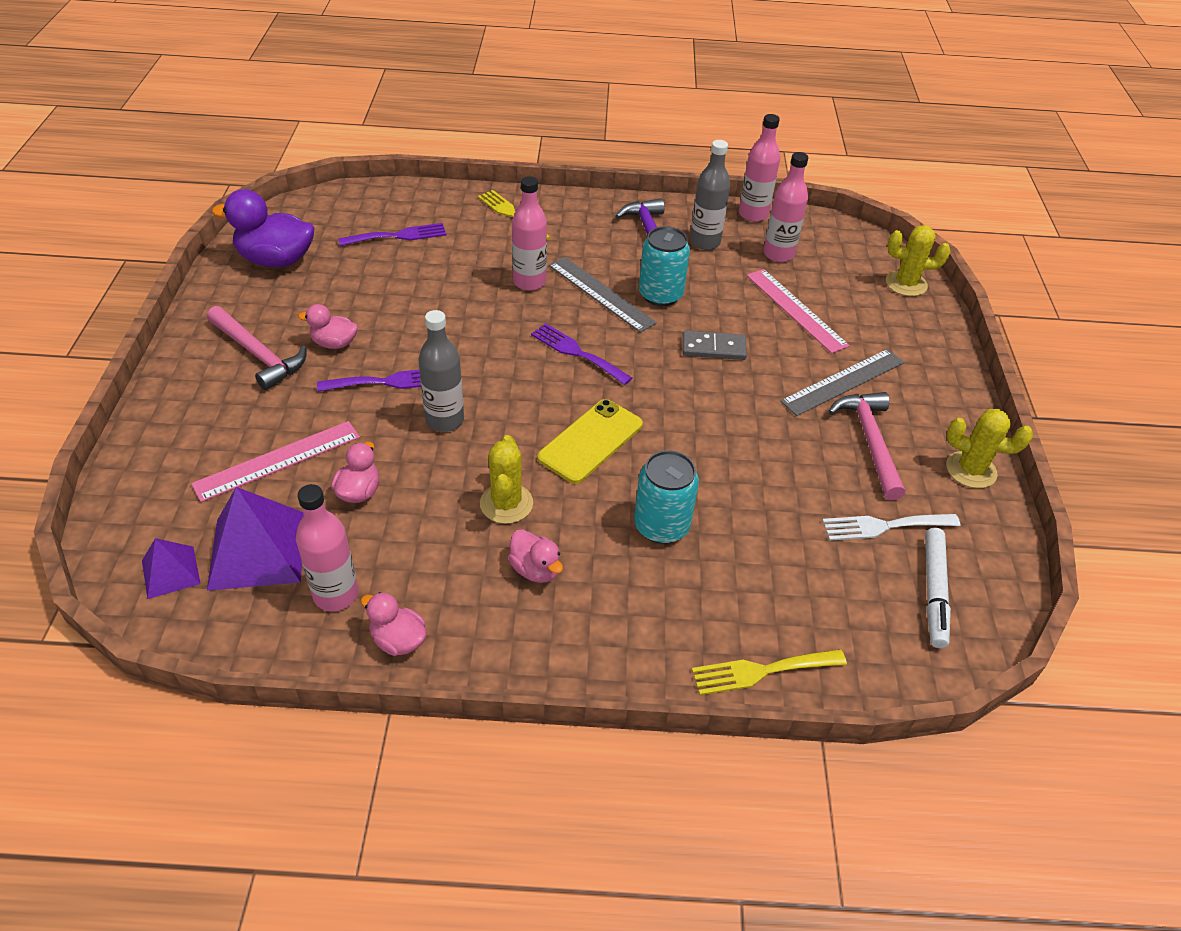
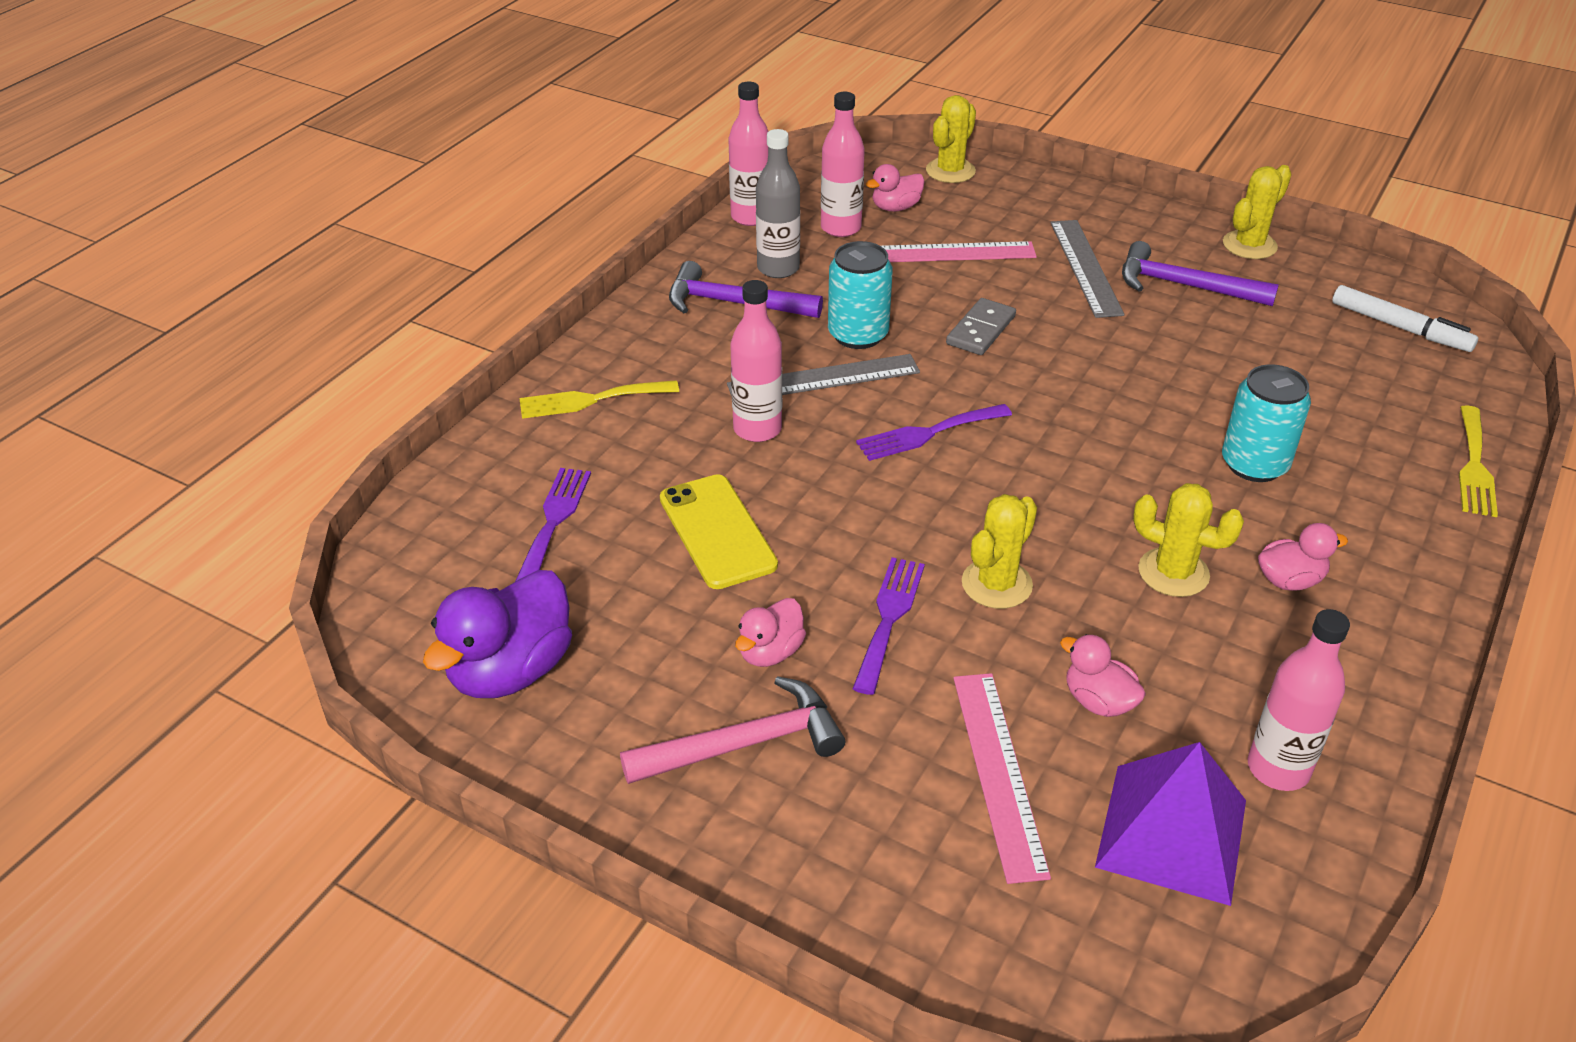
camera: 60 degrees left, 5 degrees down
(170, 572) = (1182, 942): purple pyramid -> none
(398, 640) = (1369, 728): pink duck -> pink duck (895, 208)
(445, 420) = (996, 584): grey bottle -> yellow cactus
(590, 441) = (1095, 473): yellow phone -> yellow phone (717, 532)
(869, 442) = (1184, 286): pink hammer -> purple hammer
(884, 526) = (1306, 323): white fork -> none

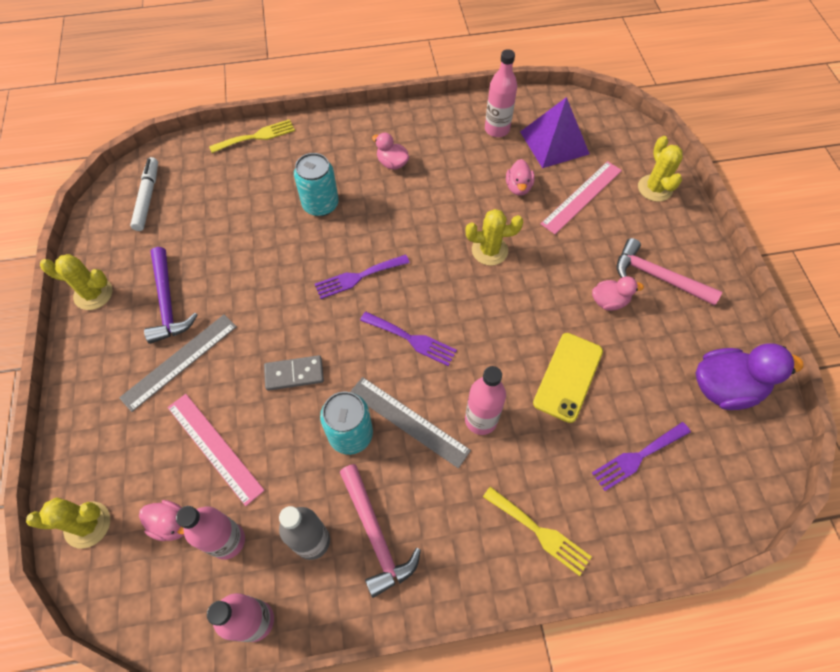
camera: 130 degrees left, 20 degrees up
(734, 303) = (376, 534): purple hammer -> pink hammer
(889, 618) = (547, 274): purple fork -> purple fork (358, 277)
(1173, 573) = (423, 199): yellow cactus -> yellow cactus (655, 188)

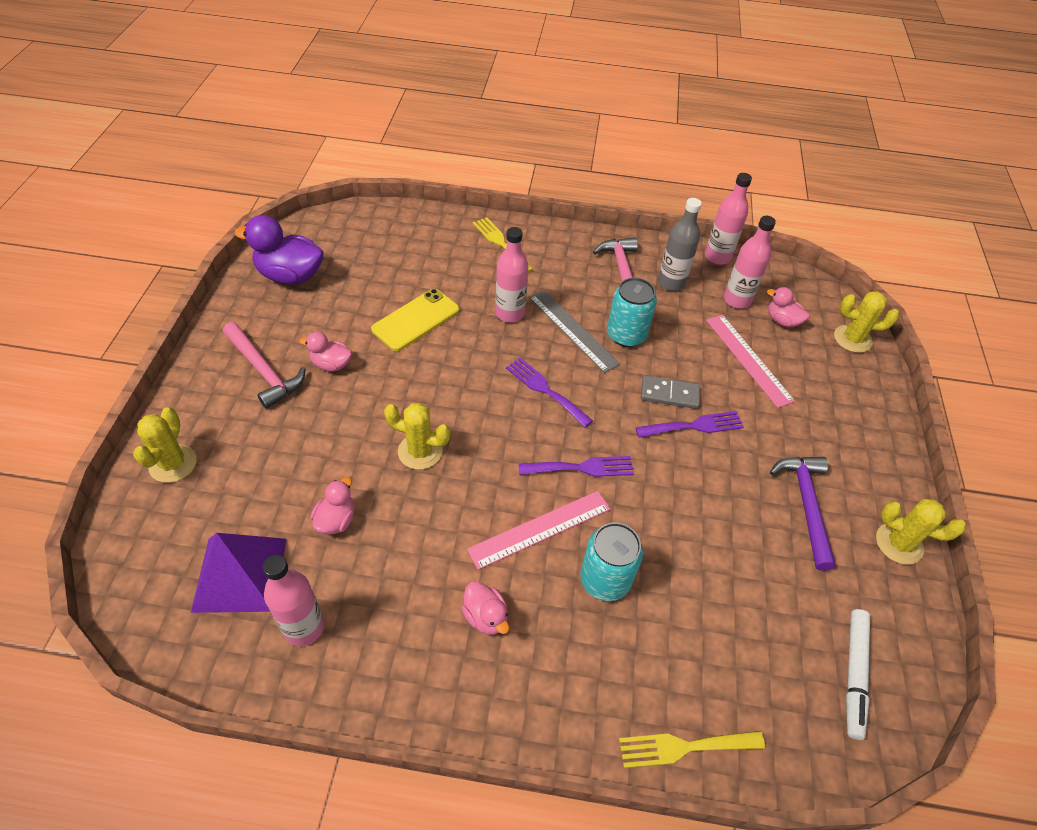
camera: 165 degrees left, 10 degrees down
(180, 361) = (786, 439): grey ruler -> none
(581, 197) = (268, 482): pink ruler -> pink ruler (540, 529)
(637, 457) = (399, 258): purple fork -> purple fork (694, 426)

